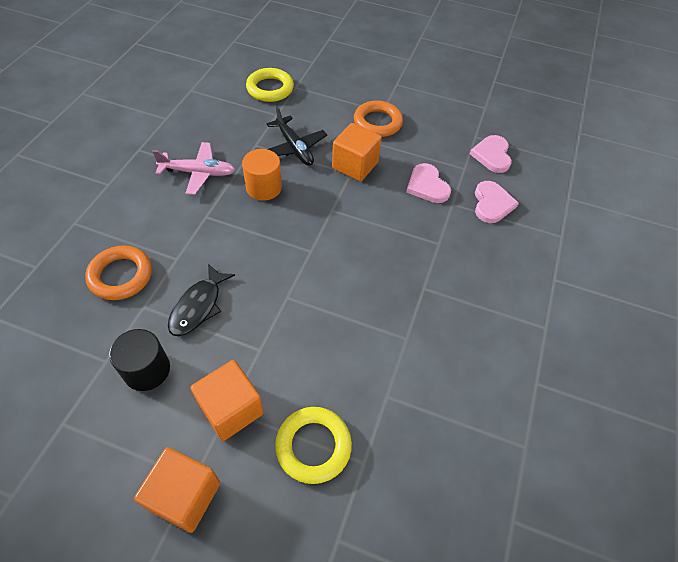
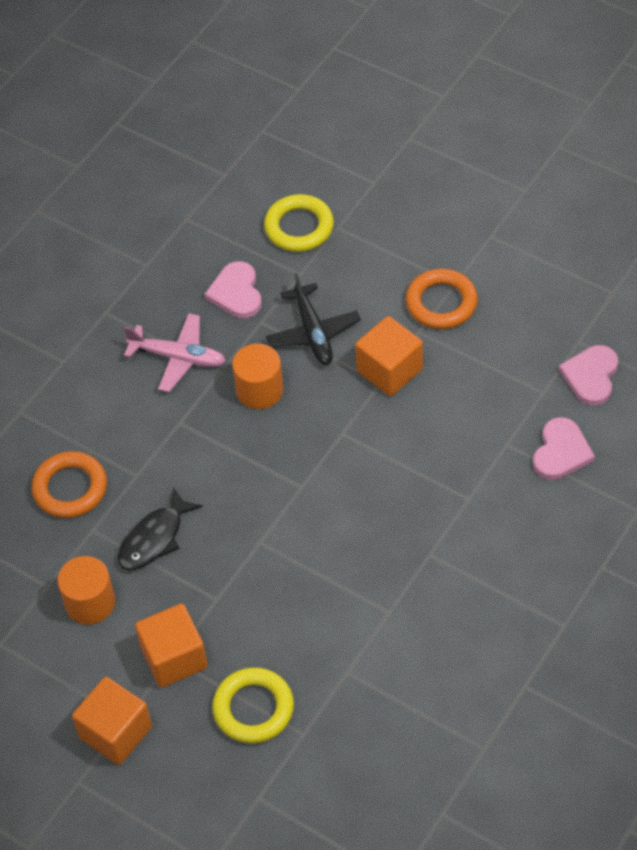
camera: 20 degrees right, 0 degrees up
(147, 370) = (90, 602): black cylinder -> orange cylinder
(427, 186) = (480, 413): pink heart -> pink heart (236, 292)

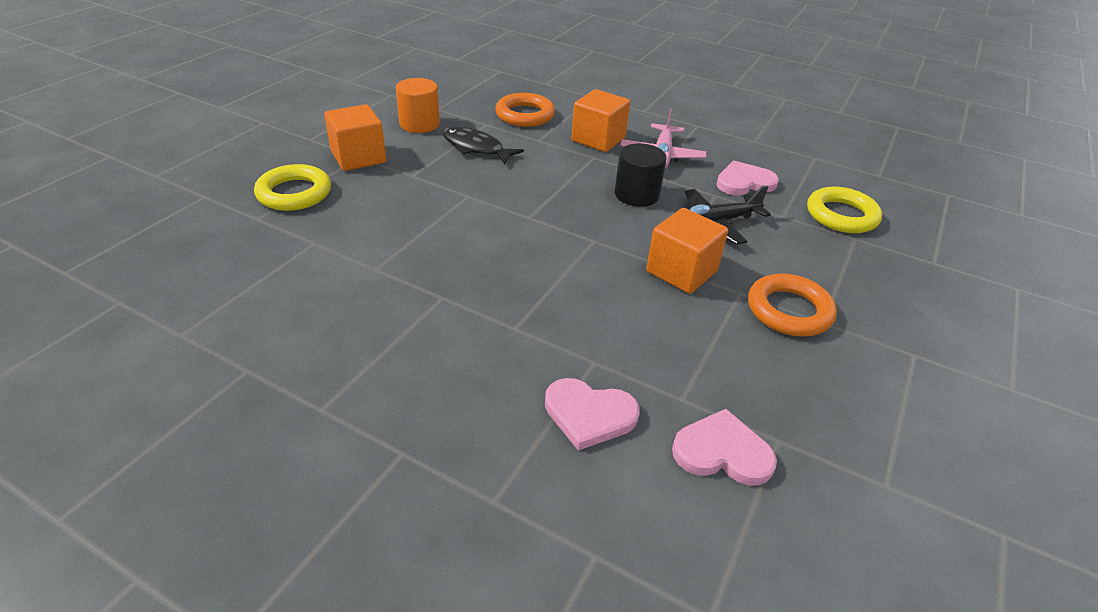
camera: 80 degrees right, 15 degrees down
(115, 732) = (299, 135): orange cube -> orange cube (598, 139)
(259, 390) = (637, 194): orange cylinder -> black cylinder

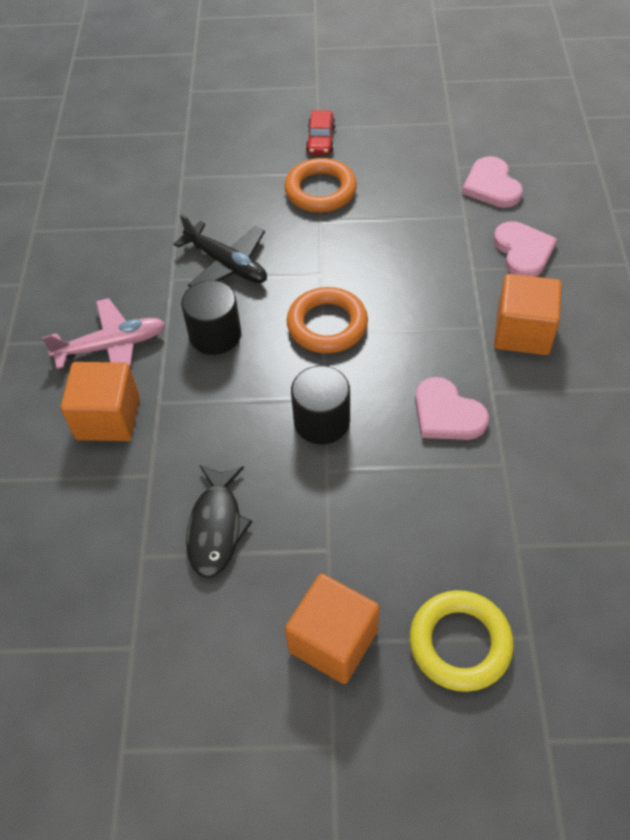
camera: 115 degrees left, 15 degrees up
(419, 124) = (195, 636): orange cylinder -> none
(509, 208) = (322, 421): none -> black cylinder
(525, 115) = (86, 527): orange ring -> orange ring (327, 325)
(681, 271) = (321, 261): orange cube -> orange cube (522, 332)
(744, 182) = (128, 266): pink heart -> pink heart (446, 414)
(841, 215) = (146, 191): yellow ring -> none
(885, 346) = (320, 139): none -> red car

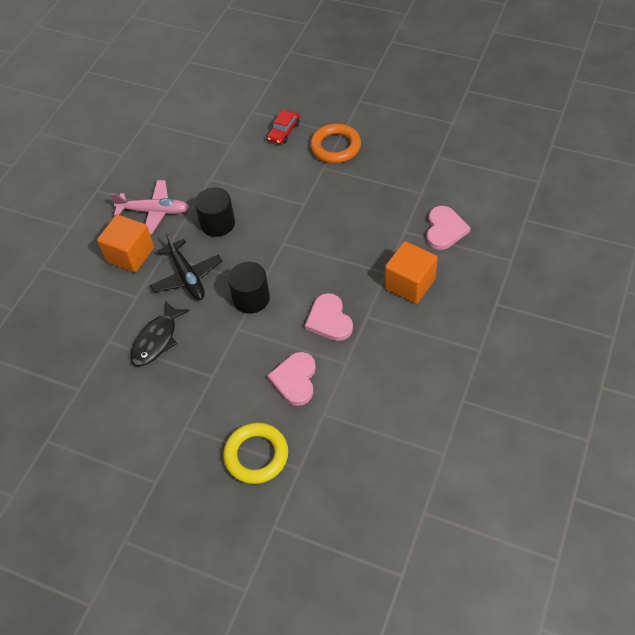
camera: 25 degrees right, 0 degrees up
(227, 264) = (249, 180): black plane -> black plane (187, 276)
(320, 139) = (356, 110): red car -> red car (284, 131)
(327, 325) = (288, 239): orange ring -> none
(333, 641) = (186, 427): orange cube -> none
(491, 186) = (452, 177): pink heart -> pink heart (295, 379)

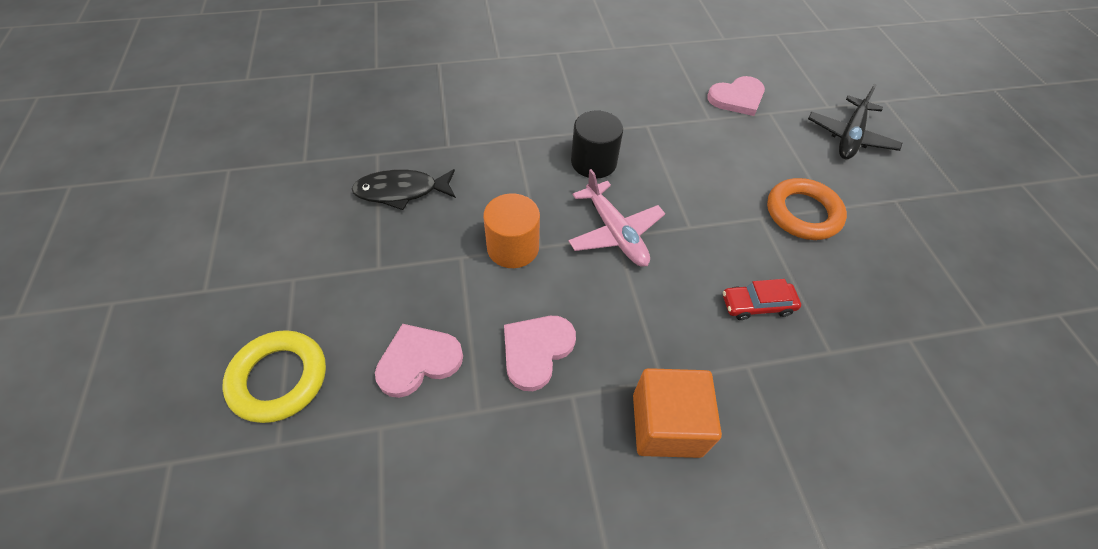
camera: 50 degrees right, 0 degrees up
(130, 255) = (498, 115): orange cube -> none
(154, 211) = (566, 105): pink plane -> pink plane (615, 232)
(187, 276) = (502, 173): black plane -> black plane (849, 137)
(251, 298) = (513, 247): black cylinder -> orange cylinder
(284, 131) = (772, 153): red car -> red car (757, 305)
(444, 229) = (798, 421): pink heart -> pink heart (737, 98)

